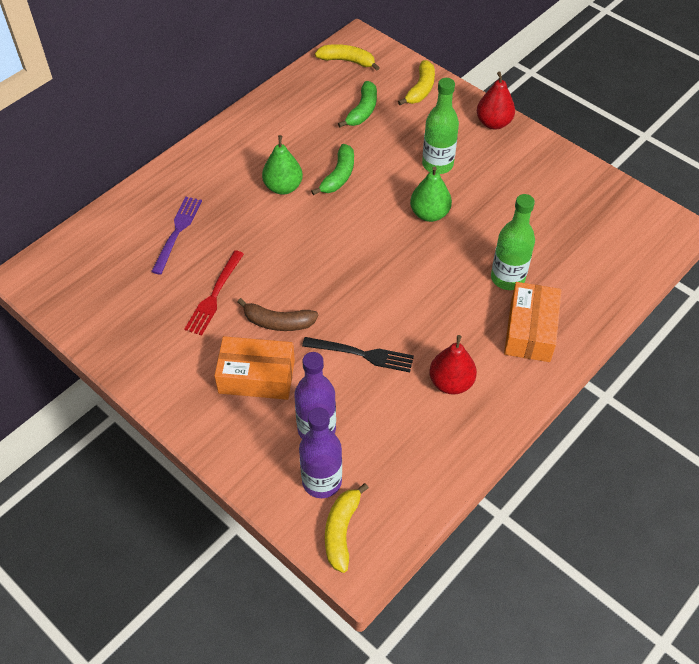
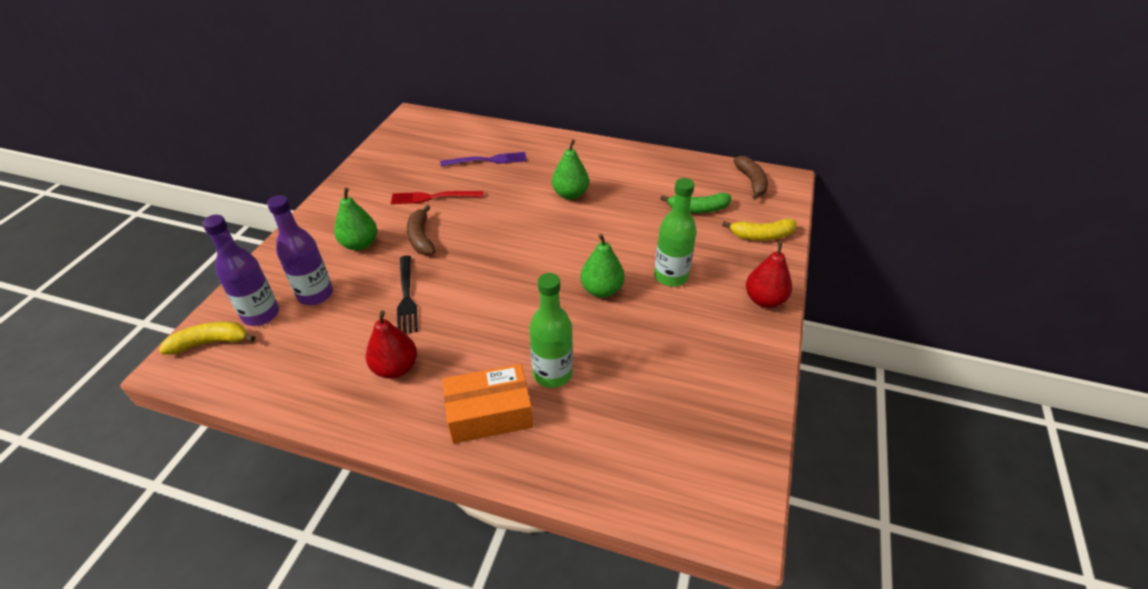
camera: 65 degrees right, 10 degrees down
(256, 376) = (360, 244): orange box -> green pear
(339, 176) = (606, 220): green banana -> none
(347, 61) = (751, 182): yellow banana -> brown banana

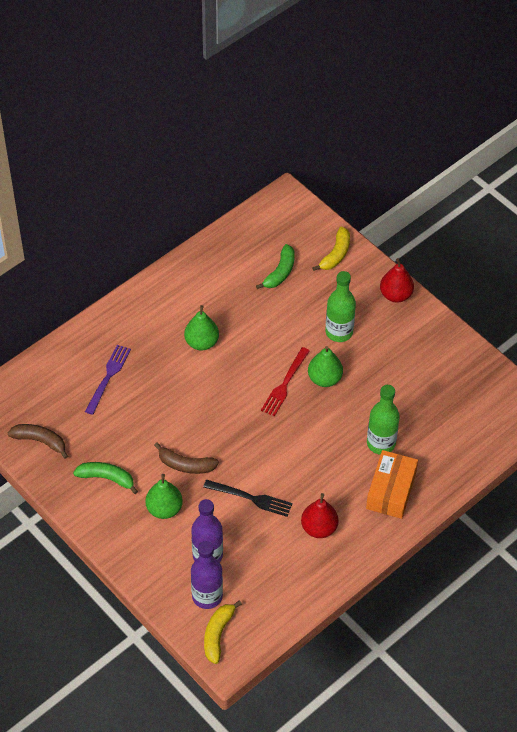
camera: 60 degrees left, 10 degrees up
(376, 198) = (106, 478): none -> green banana
(433, 197) = (135, 437): red fork -> red fork (285, 384)
(751, 182) = (272, 219): brown banana -> brown banana (40, 441)

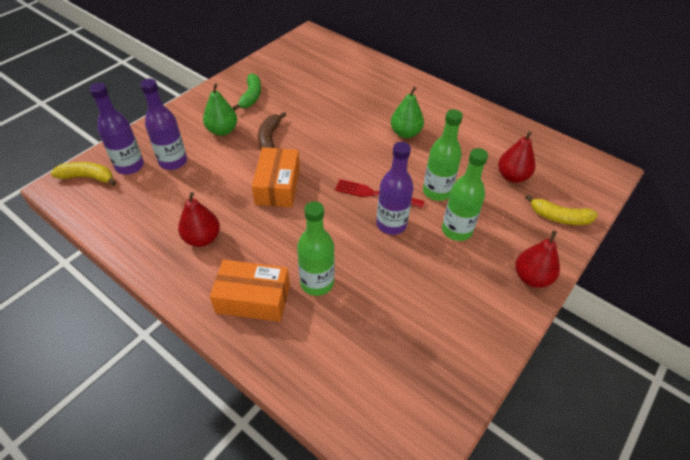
camera: 80 degrees right, 5 degrees down
(40, 441) = (282, 61): brown banana -> none
(108, 376) = (352, 86): purple fork -> none
(251, 498) = (236, 184): black fork -> none
(260, 463) = (277, 186): none -> orange box
(280, 272) = (512, 176): green banana -> red pear
(290, 335) = (437, 192): none -> green bottle
(324, 379) = (391, 224): green pear -> purple bottle

